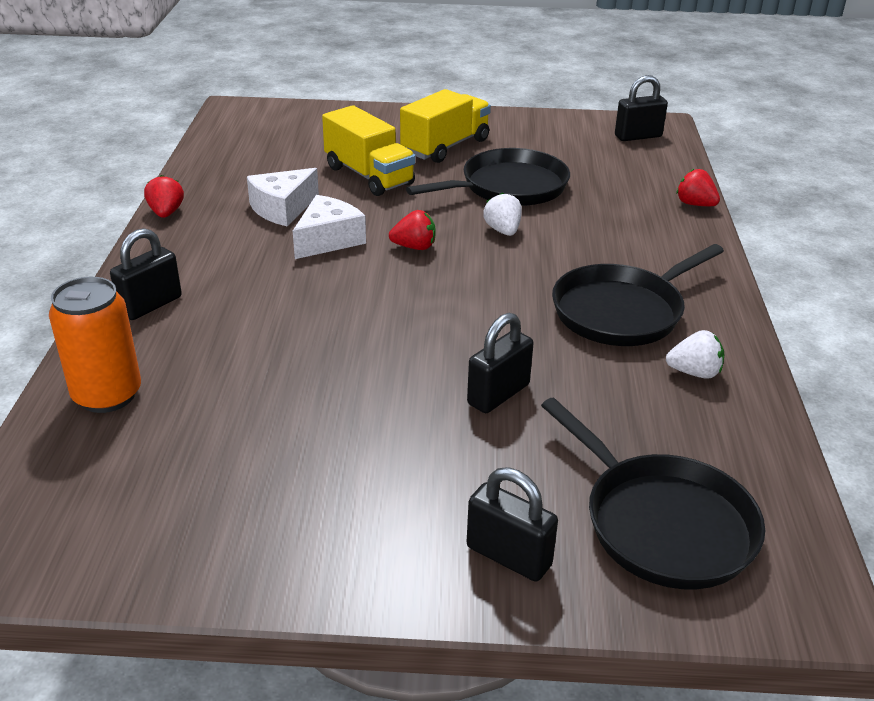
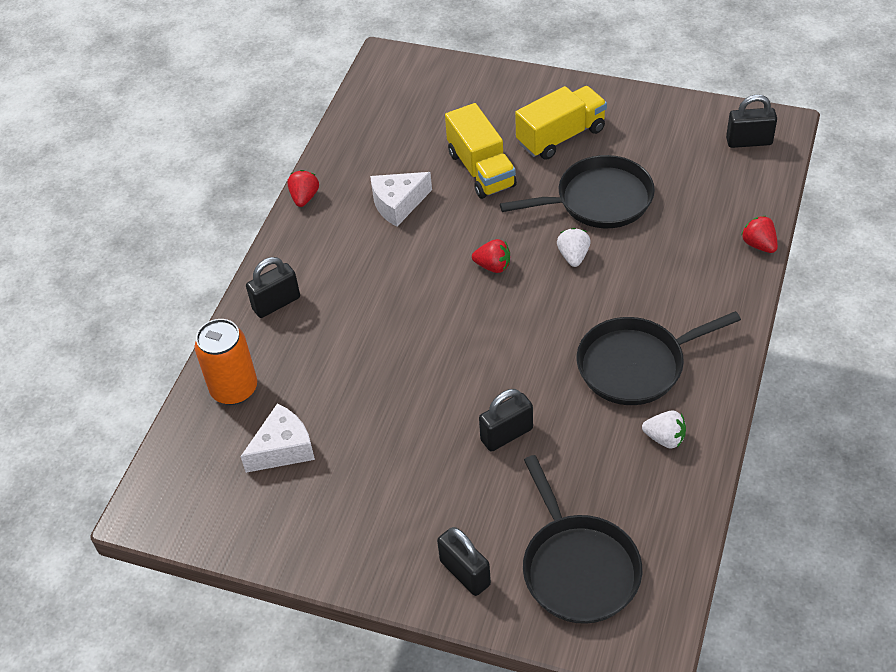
camera: 20 degrees right, 15 degrees up
(328, 240) = (426, 248): white cheese -> white cheese (283, 448)

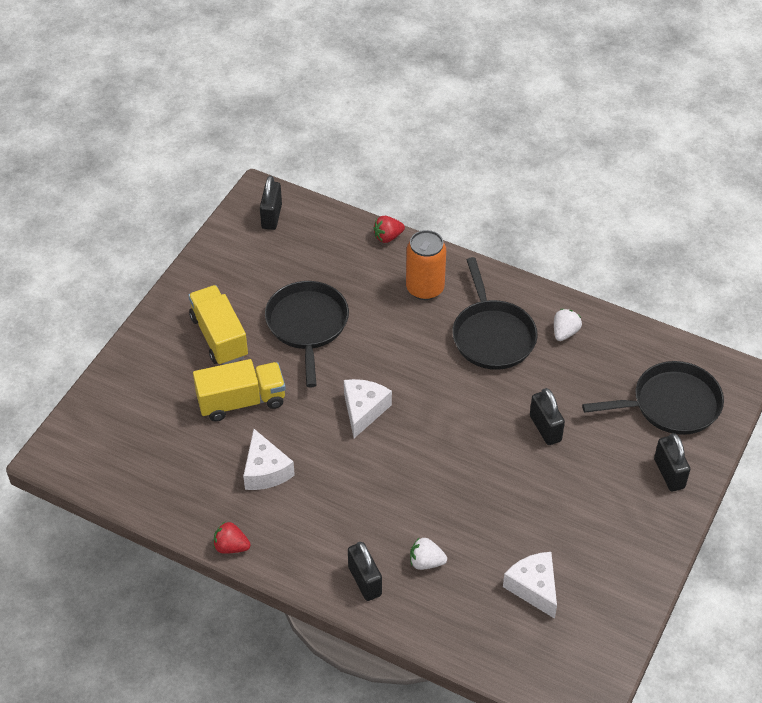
camera: 85 degrees left, 0 degrees up
(234, 389) = (460, 622): orange can -> orange can (425, 288)
(465, 573) = (669, 473): black padlock -> black padlock turned 75 degrees counterclockwise
(493, 266) = (363, 410): red strawberry -> white cheese
(573, 256) = (367, 354): white strawberry -> white strawberry (426, 562)

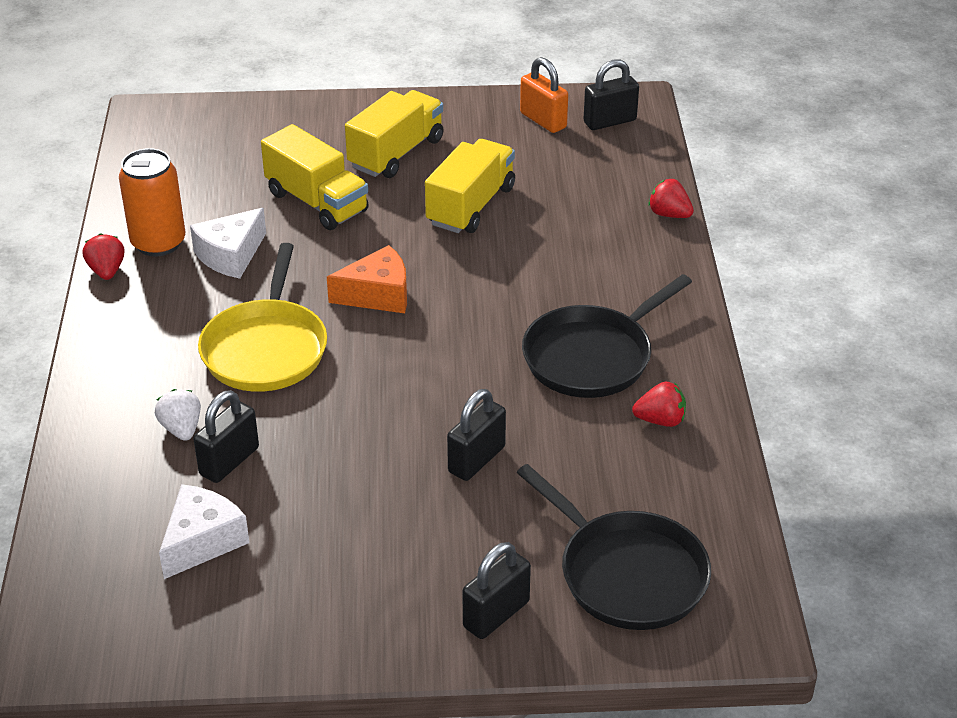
camera: 60 degrees right, 10 degrees down
(243, 247) = (543, 120): none -> orange padlock
(307, 325) = (471, 206): black pan -> yellow truck
(363, 410) = (378, 294): white cheese -> orange cheese
(365, 581) = (121, 388): black padlock -> black padlock (229, 461)
(377, 489) = (266, 349): none -> yellow pan
(425, 288) = (616, 273): orange can -> orange can (158, 243)
(565, 332) = (660, 420): white strawberry -> red strawberry

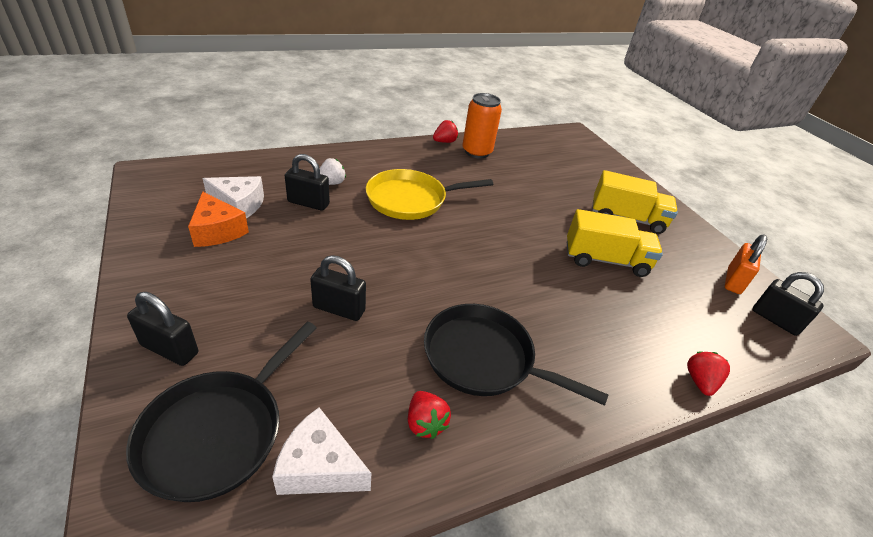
camera: 65 degrees right, 0 degrees up
(231, 255) = (483, 175): white cheese -> white cheese (319, 467)
(317, 202) = (553, 196): yellow truck -> none
(378, 294) = (485, 234): orange cheese -> orange cheese (217, 231)

